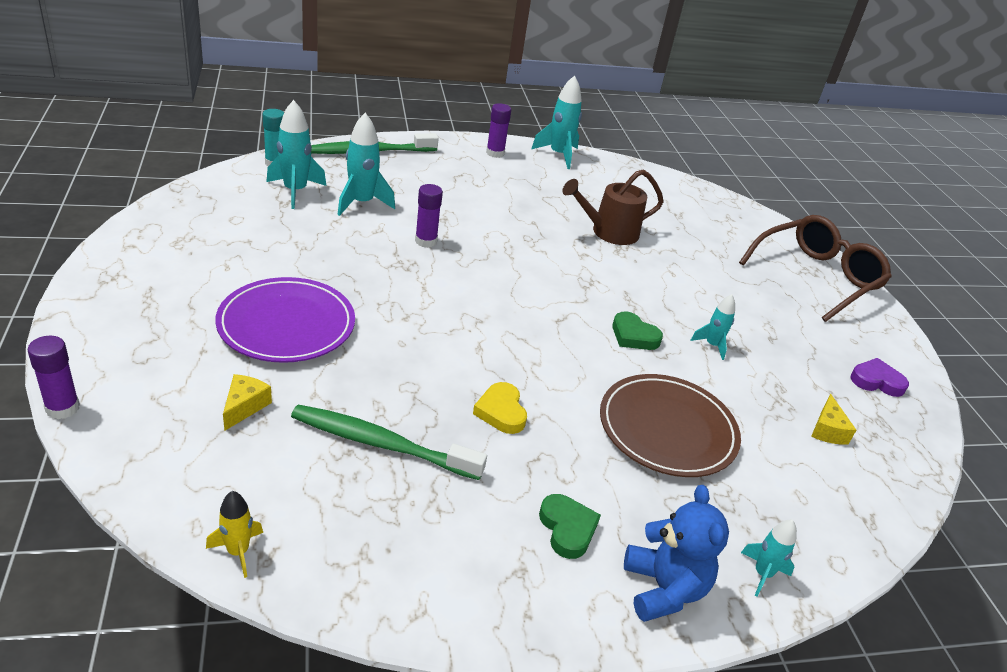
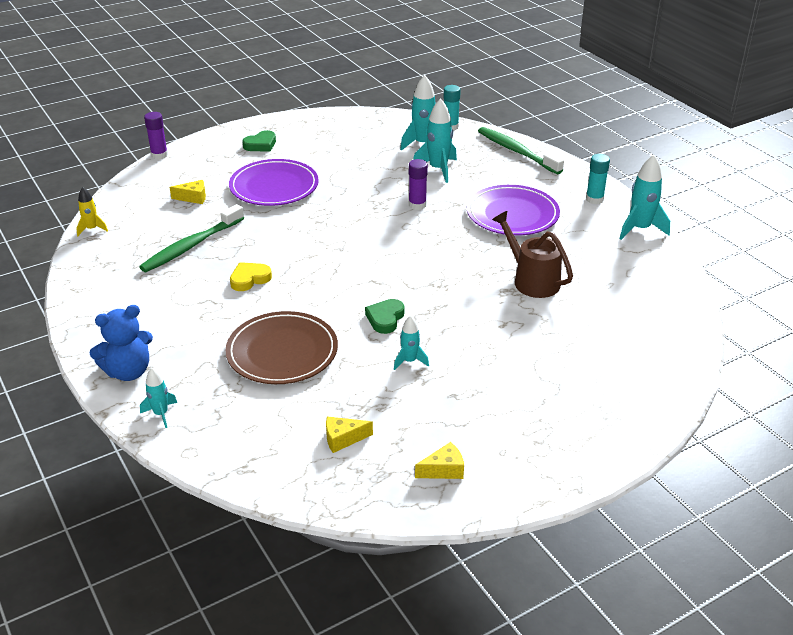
camera: 75 degrees right, 0 degrees up
(381, 444) = (191, 246): green toothbrush -> green toothbrush turned 135 degrees counterclockwise
(489, 199) = (512, 214): none -> purple plate
(495, 153) = (594, 199): purple glue stick -> turquoise glue stick
(567, 529) = (159, 325): green heart -> green heart (261, 145)
(816, 277) = (600, 418): brown glasses -> none
(876, 381) = (444, 470): purple heart -> yellow cheese

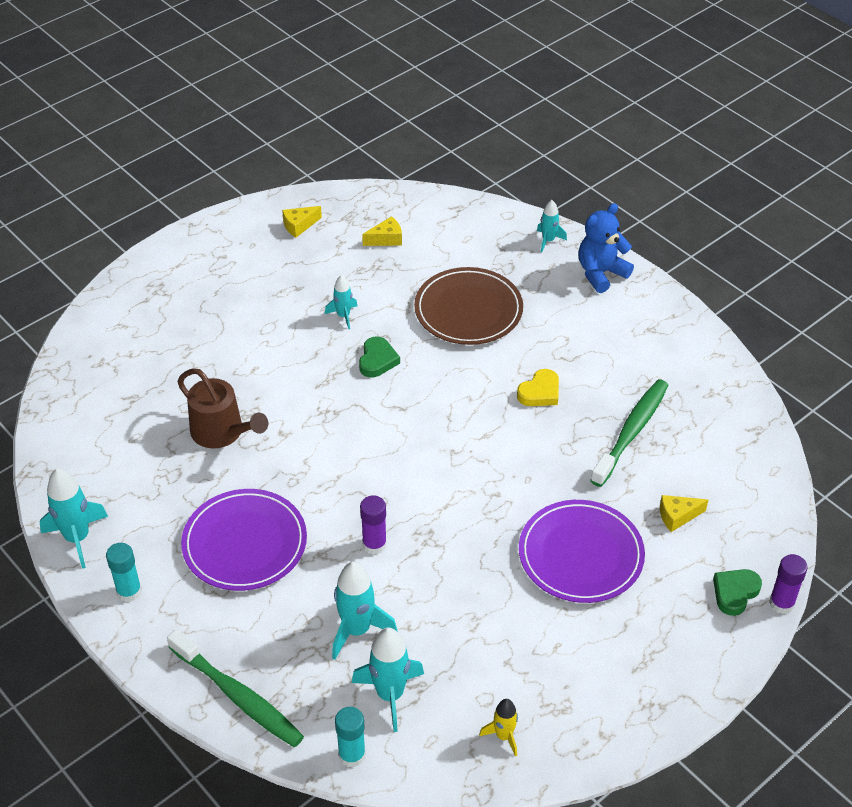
camera: 170 degrees right, 10 degrees up
(92, 229) = (767, 442): yellow rocket -> yellow rocket (503, 736)
(261, 145) = (644, 653): green heart -> green heart (735, 593)

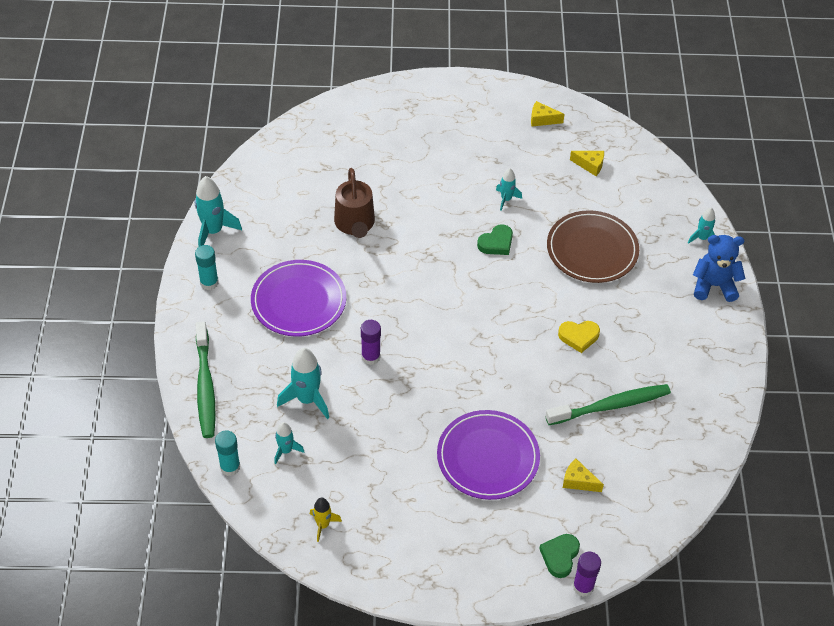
camera: 40 degrees right, 5 degrees up
(390, 695) = (286, 451): turquoise rocket -> turquoise rocket, size x0.58
(735, 593) = (560, 556): green heart -> green heart turned 60 degrees counterclockwise

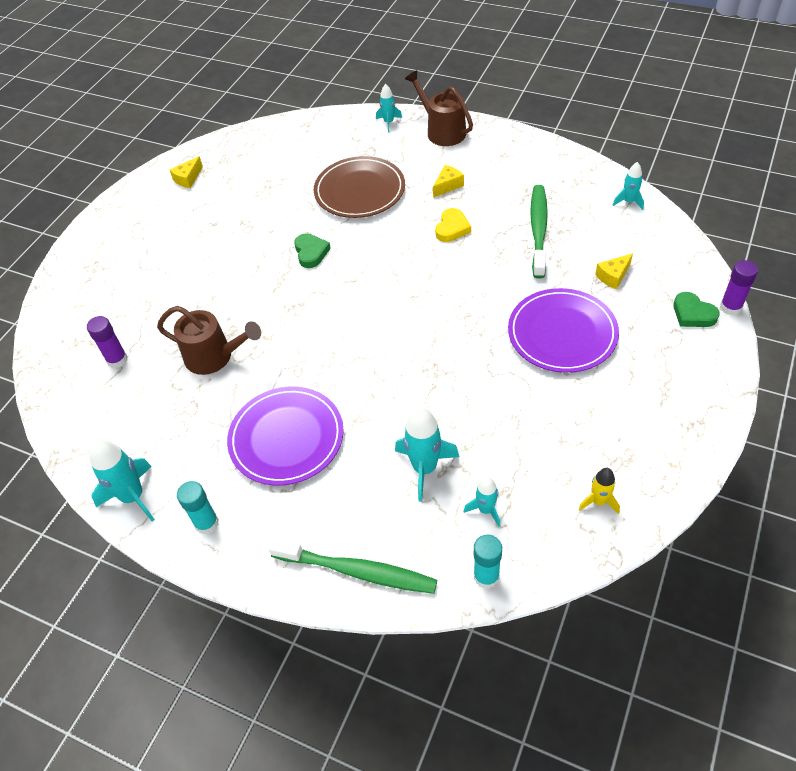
camera: 60 degrees left, 0 degrees up
(370, 357) = (396, 393): purple glue stick -> purple glue stick (117, 360)
(506, 199) = (263, 230): turquoise rocket -> turquoise rocket (628, 202)
(590, 165) = (264, 164): yellow cheese -> yellow cheese (448, 185)
(714, 286) = (442, 131): blue teddy bear -> brown watering can

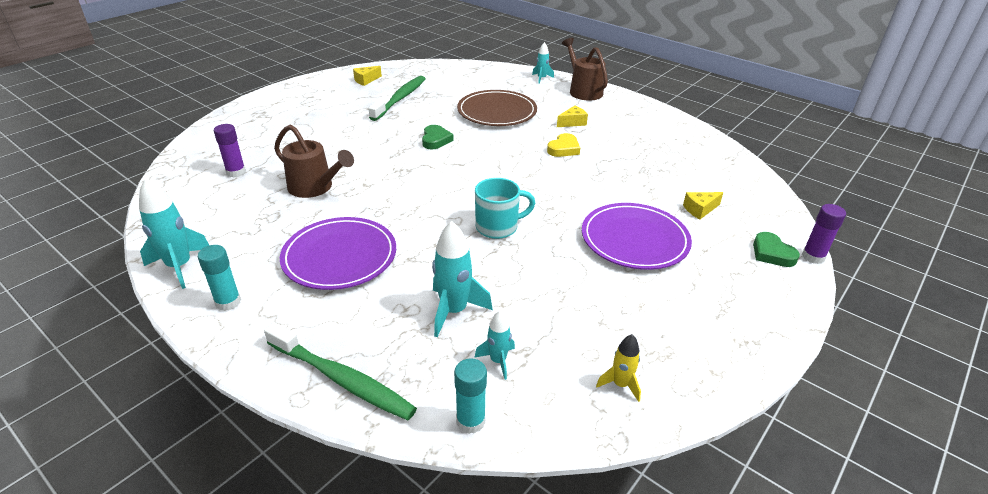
camera: 10 degrees right, 15 degrees down
(425, 355) = (498, 227): none -> turquoise mug
(538, 230) = (640, 165): green toothbrush -> green toothbrush (400, 98)
(628, 202) = (732, 163): turquoise rocket -> none

